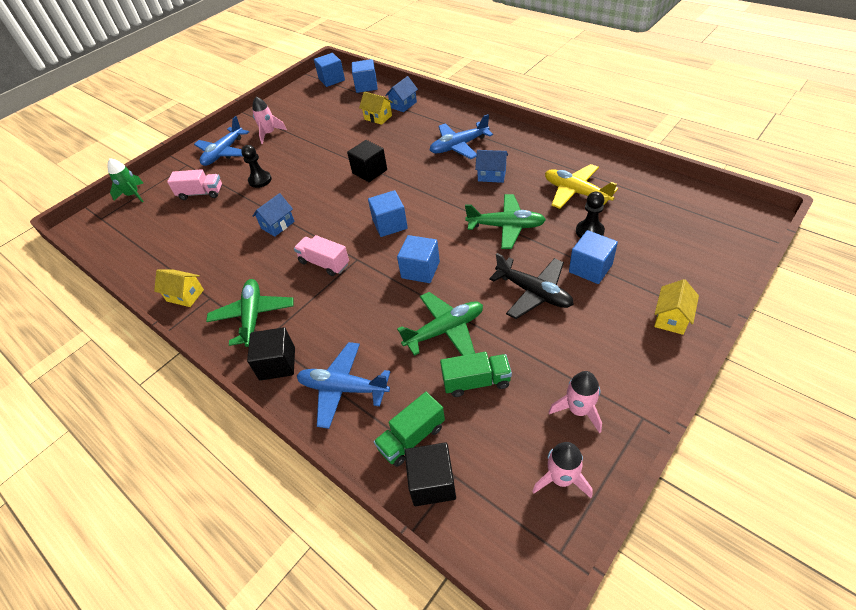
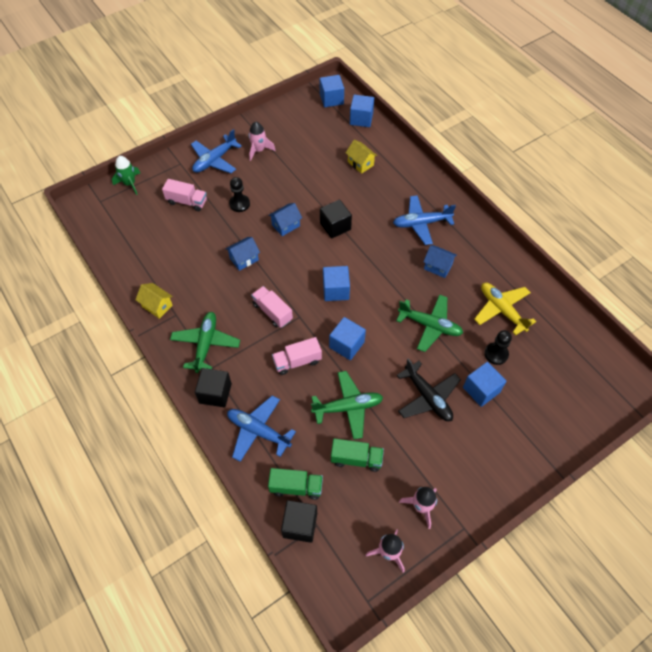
camera: 10 degrees right, 10 degrees up
(368, 302) = (297, 361): none -> pink truck
(403, 105) = (388, 155): blue house -> blue house (286, 225)
(412, 438) = (296, 487): green truck -> green truck turned 150 degrees counterclockwise
(671, 318) = (523, 456): yellow house -> none

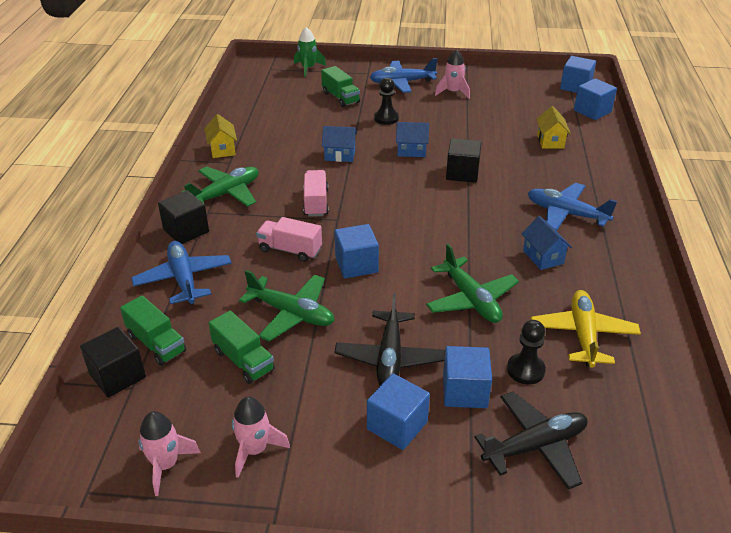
camera: 40 degrees right, 20 degrees down
(187, 202) = (340, 98): pink truck -> green truck
(336, 290) = (400, 219): blue cube -> blue cube (397, 425)
(538, 398) = (535, 446): none -> black plane

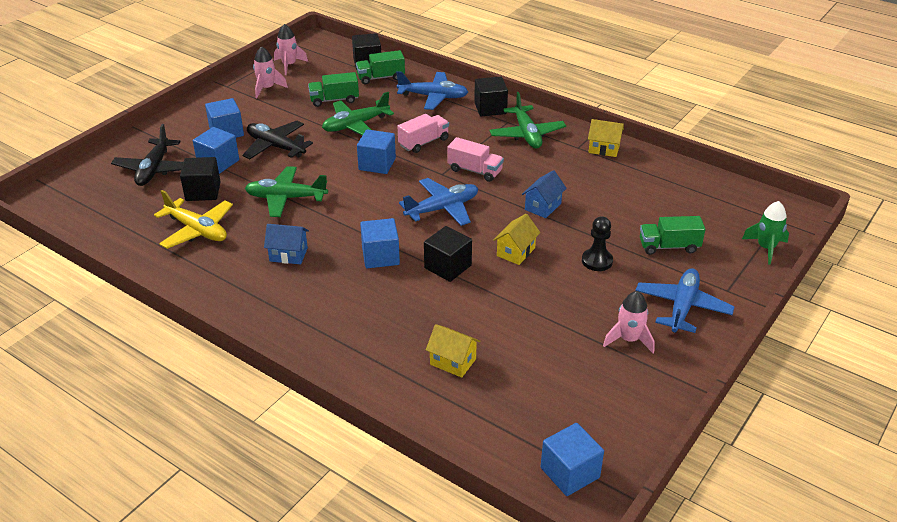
camera: 120 degrees right, 0 degrees up
(411, 151) = (516, 252): blue house -> yellow house
(525, 370) = (203, 191): black pawn -> black cube
(566, 214) = (325, 299): blue plane -> blue plane (442, 209)
(592, 111) = (490, 445): blue cube -> blue cube (380, 256)

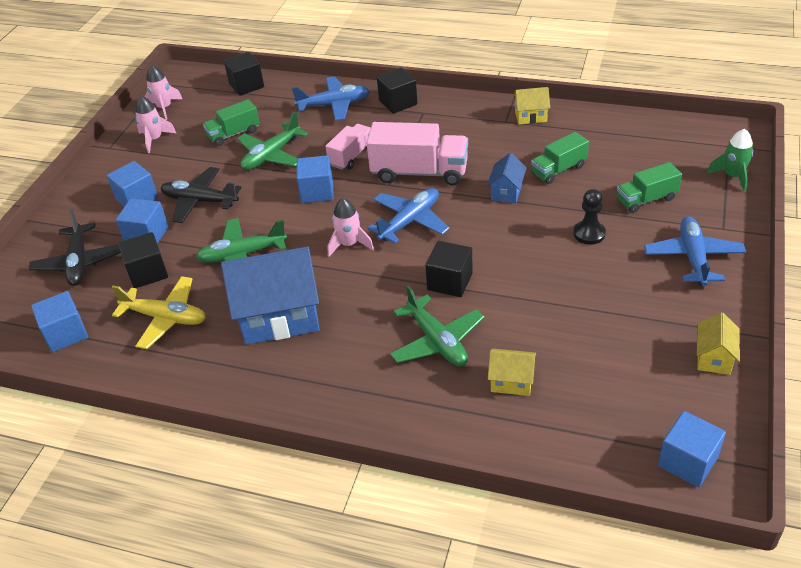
camera: 15 degrees left, 5 degrees up
(288, 254) = (279, 316): blue house -> blue house, size x2.08
(380, 256) = (376, 290): blue cube -> blue cube (66, 334)
(381, 78) = (269, 98): green truck -> green truck (558, 170)
(475, 171) = (419, 172): pink truck -> pink truck, size x1.69
(516, 252) = (507, 246): yellow house -> yellow house (714, 358)
(527, 134) = (449, 121): green plane -> green plane (437, 341)
(629, 339) = (663, 305): pink rocket -> pink rocket (349, 244)

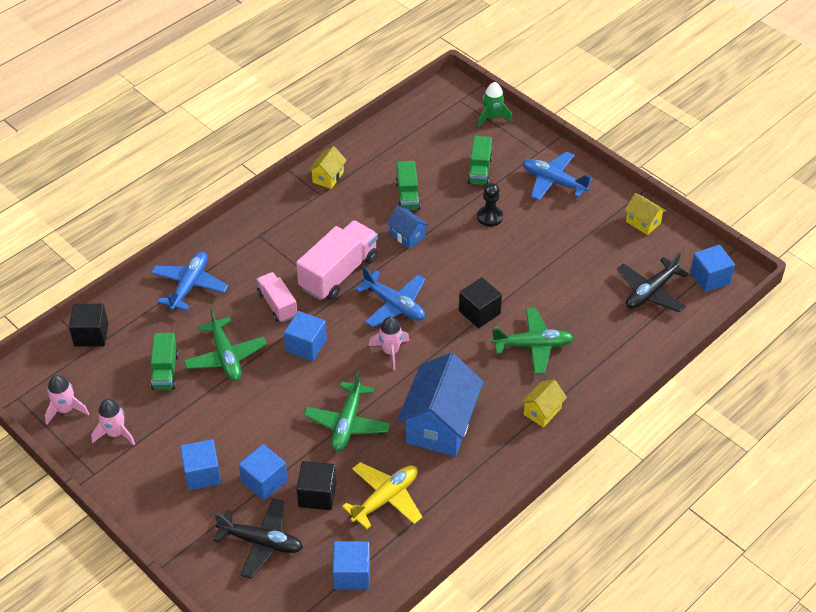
camera: 65 degrees left, 5 degrees up
(200, 201) = (248, 428): black plane -> black plane (650, 292)
(398, 103) = (229, 244): black cube -> none
(410, 221) = (394, 305): blue plane -> blue plane turned 150 degrees clockwise
(511, 381) = (596, 325): yellow house -> yellow house (542, 411)

